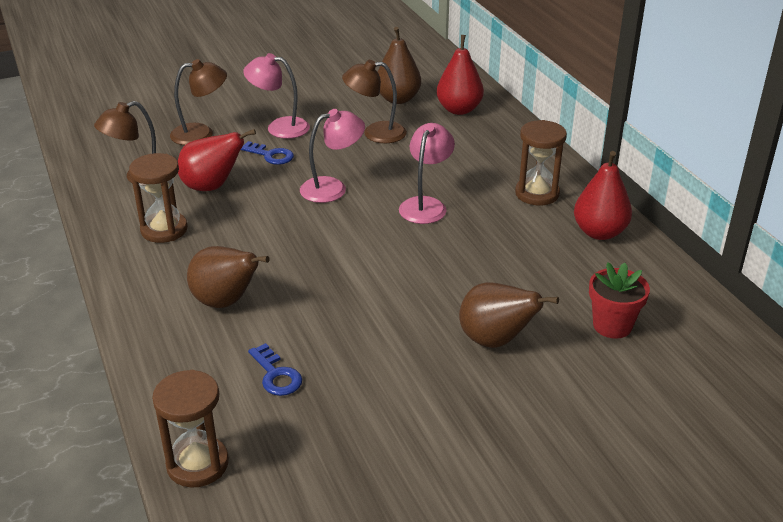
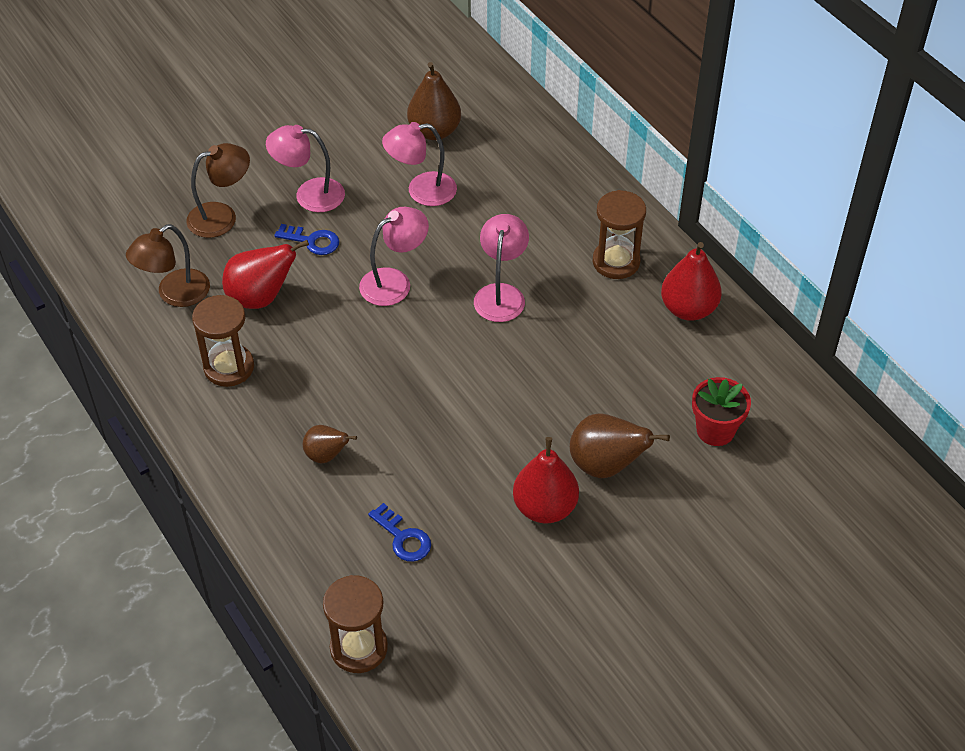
camera: 10 degrees left, 15 degrees up
(226, 302) = (326, 455): brown pear -> brown pear, size x0.60
(375, 133) = (421, 191): brown lamp -> pink lamp
(459, 110) = (508, 140): red pear -> red pear (545, 507)

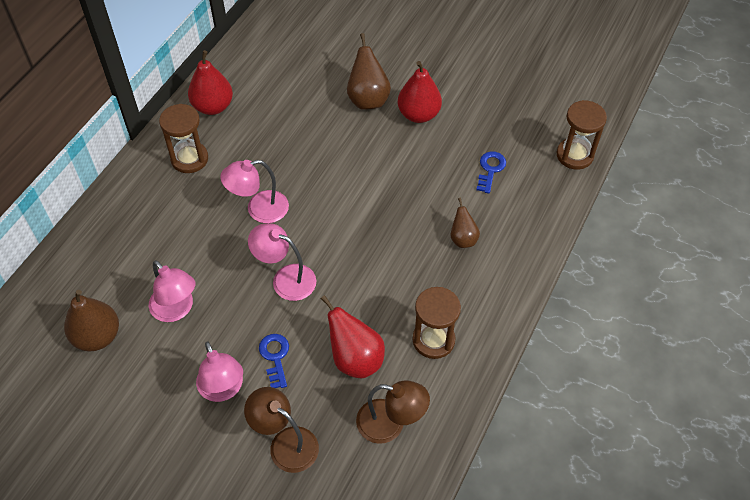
camera: 120 degrees left, 5 degrees up
(715, 430) = (307, 62): red flower pot -> none

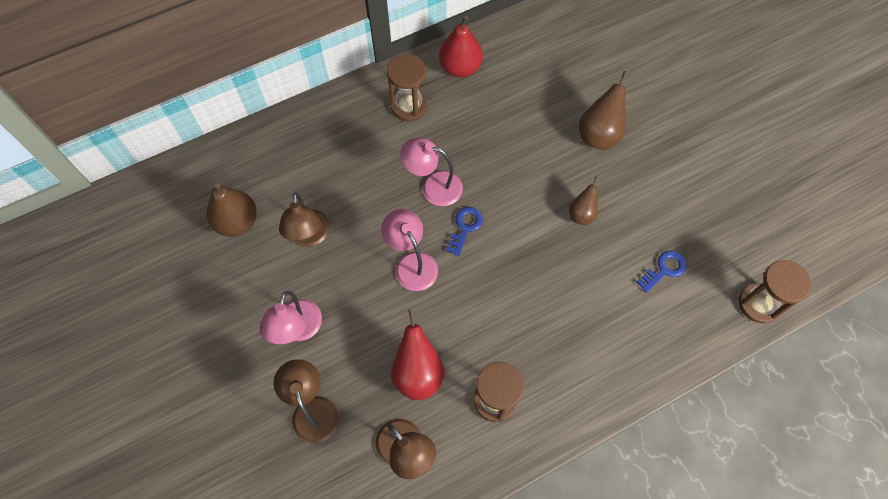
camera: 35 degrees right, 10 degrees up
(176, 310) = (309, 237): pink lamp -> brown lamp
(275, 357) = (355, 328): blue key -> blue key (465, 227)
(418, 114) = (635, 176): red pear -> none
(463, 239) = (589, 322): brown pear -> brown pear (581, 214)

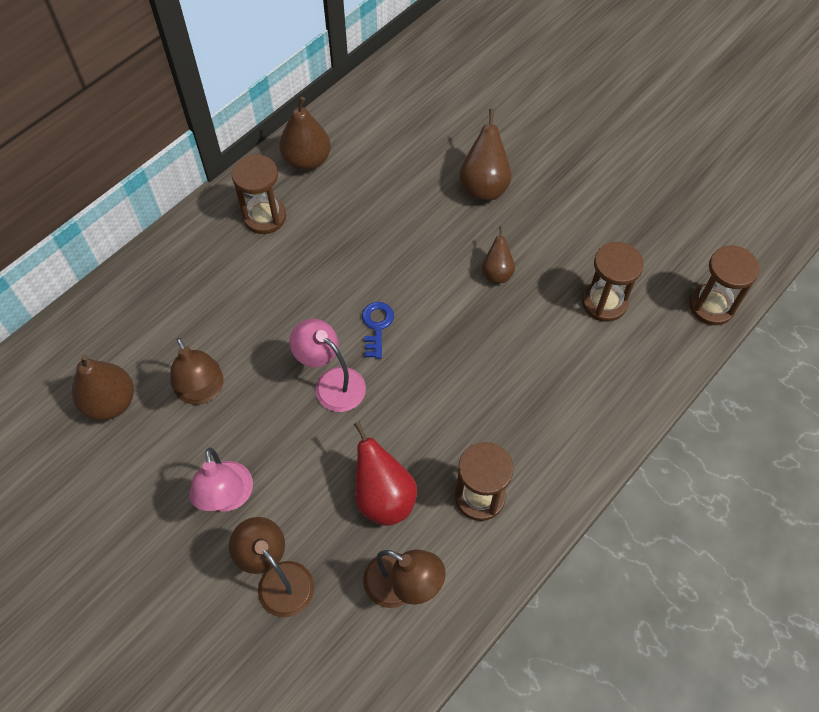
camera: 20 degrees left, 5 degrees down
(433, 186) = (324, 293): pink lamp -> none
(460, 68) = (307, 160): red pear -> brown pear
(664, 269) = (604, 302): blue key -> brown hourglass

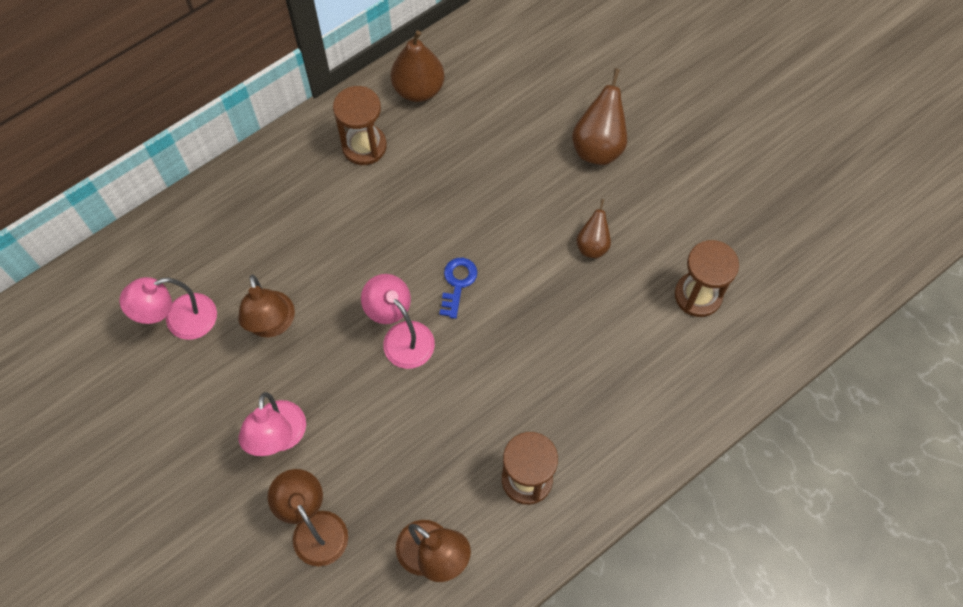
camera: 10 degrees right, 5 degrees up
(110, 403) = (180, 321): brown pear -> pink lamp
(383, 497) = (431, 463): red pear -> none
(711, 306) = (811, 317): brown hourglass -> none

